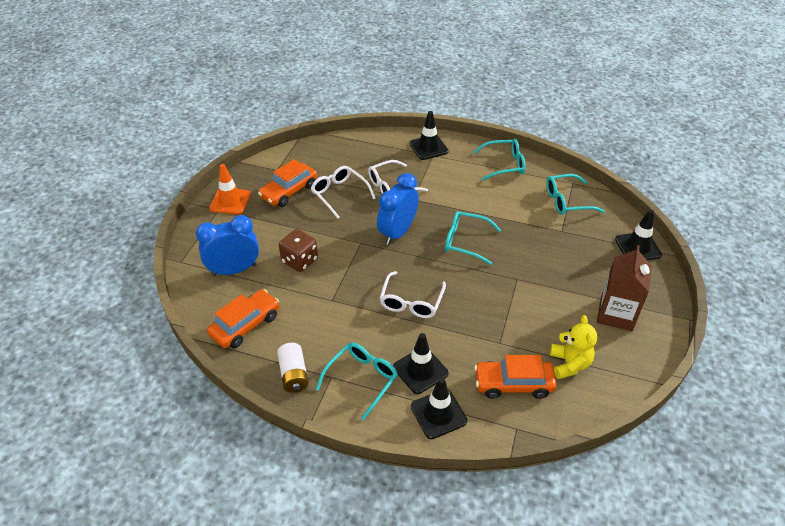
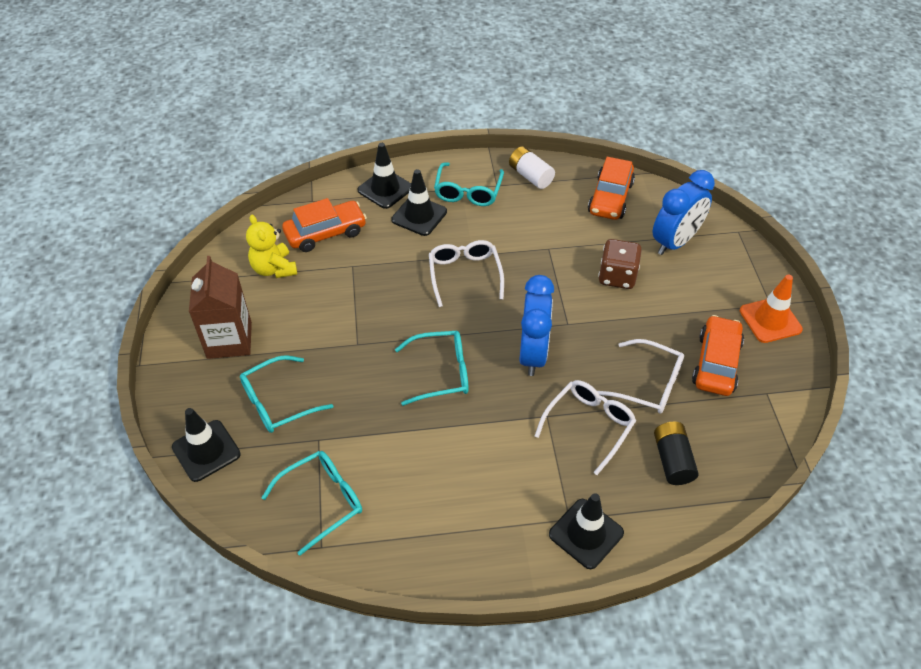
camera: 155 degrees right, 5 degrees up
(359, 159) = (672, 460): none -> black battery
(504, 164) = (445, 544): turquoise glasses -> turquoise glasses (278, 402)

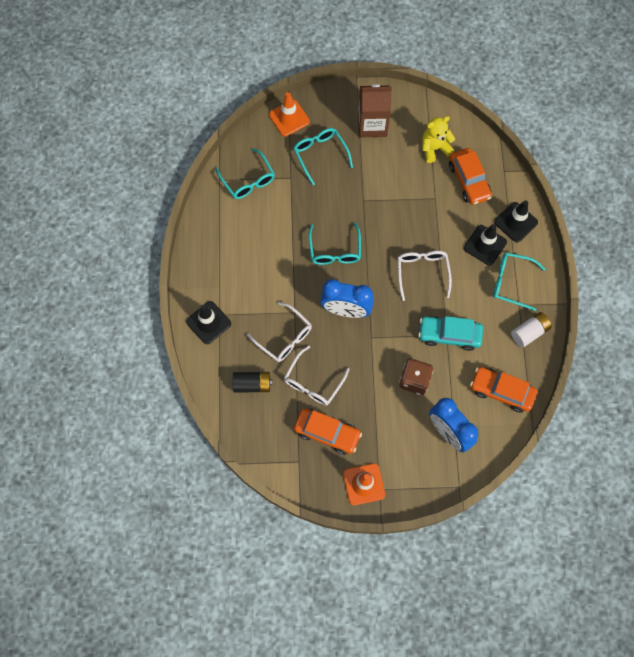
camera: 95 degrees right, 20 degrees up
(206, 451) = (289, 118): black traffic cone -> orange traffic cone
(464, 274) = (422, 272): white glasses -> white glasses turned 90 degrees counterclockwise
(548, 245) = (449, 335): none -> turquoise car

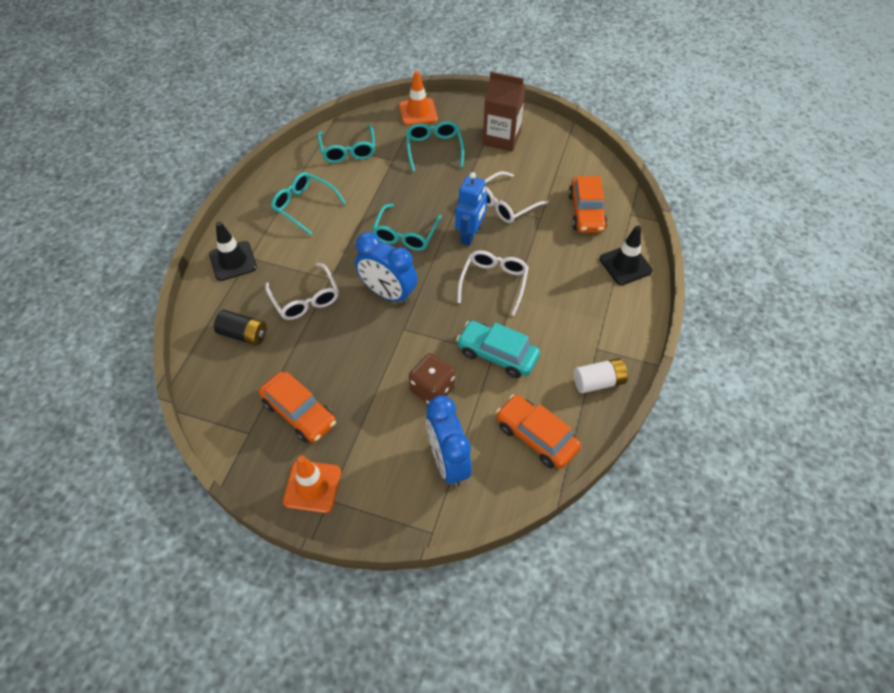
camera: 20 degrees right, 15 degrees down
(313, 382) = (312, 354): white glasses -> white glasses (505, 204)
(386, 234) = (470, 235): none -> blue robot
(434, 148) = (560, 174): yellow teddy bear -> none
(485, 245) = (579, 277): black traffic cone -> none
(511, 282) = (596, 322): turquoise glasses -> turquoise glasses (304, 206)

